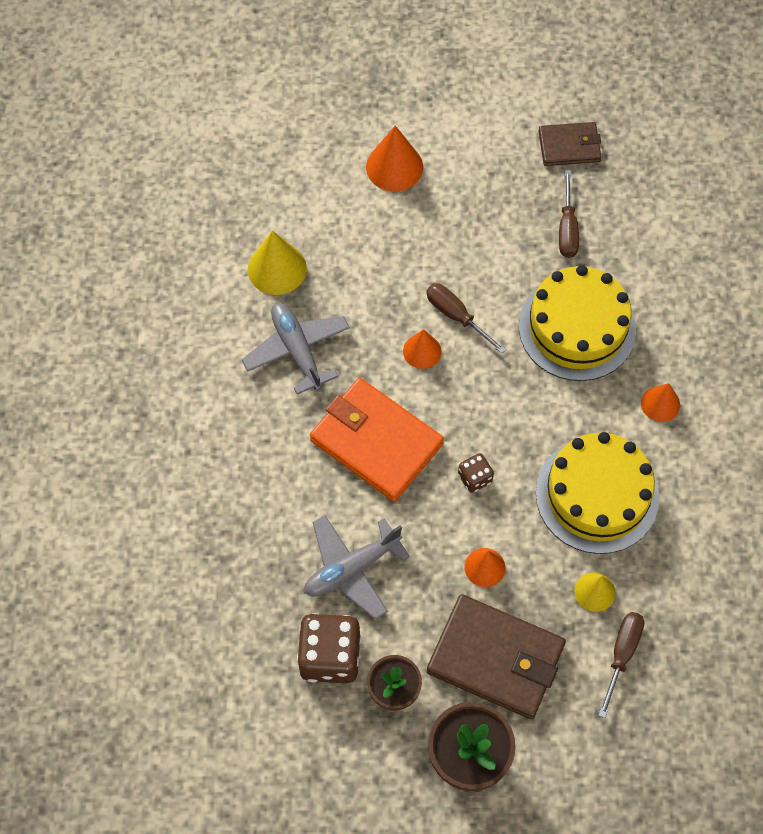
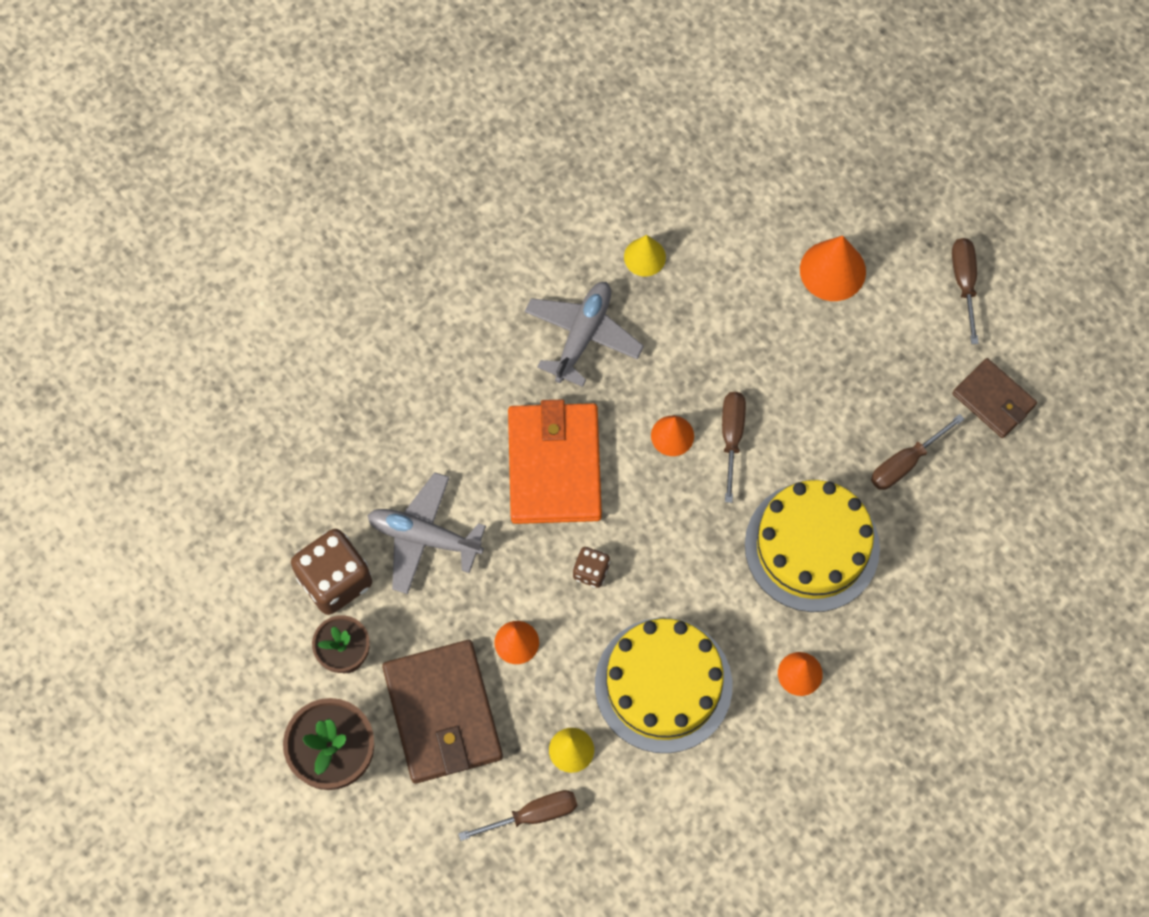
camera: 50 degrees right, 5 degrees up
(277, 268) = (644, 257): yellow cone -> yellow cone, size x0.64
(474, 101) = (964, 282): none -> brown screwdriver

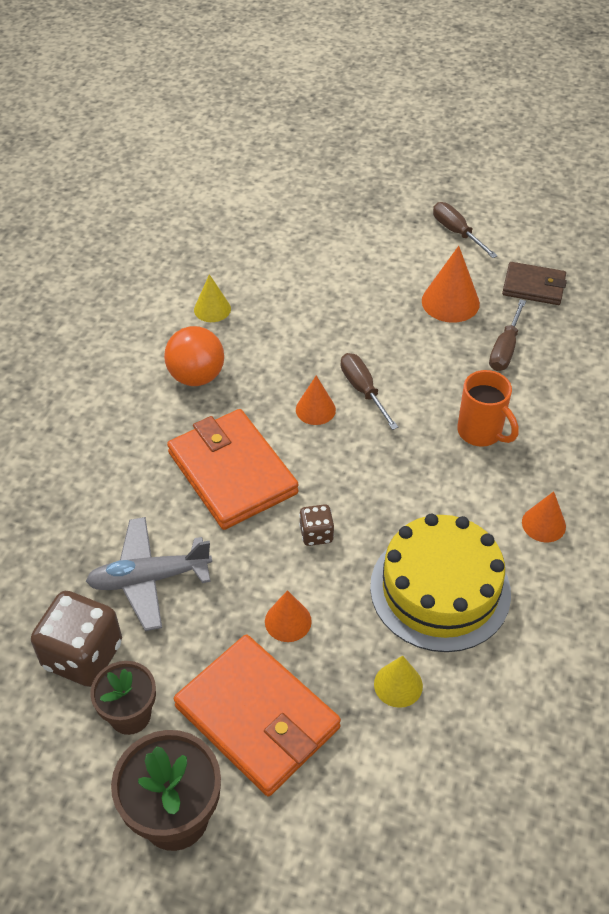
camera: 30 degrees left, 20 degrees down
(442, 713) = (257, 717): brown wallet -> orange wallet
(533, 815) = (402, 762): brown screwdriver -> none
(582, 335) = (196, 376): grey plane -> orange ball
(812, 546) = (481, 432): yellow cake -> orange mug
(832, 270) = (359, 262): orange cone -> orange cone (450, 302)

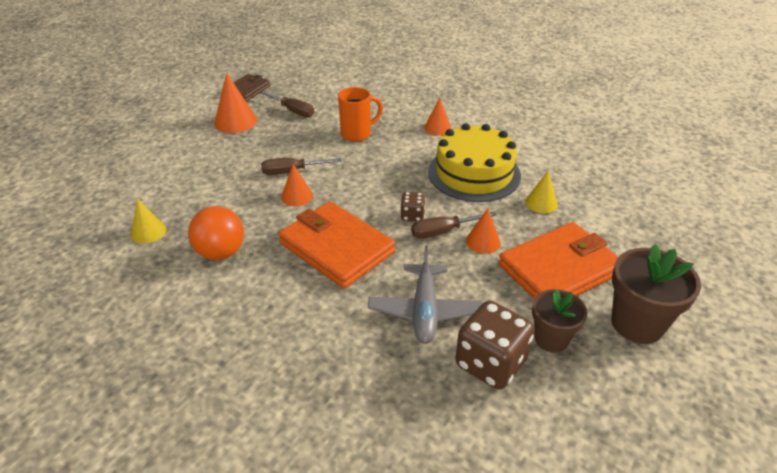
camera: 75 degrees left, 10 degrees down
(232, 473) = (337, 248): orange wallet -> orange wallet turned 60 degrees clockwise
(456, 232) = (171, 106): brown screwdriver -> brown screwdriver (443, 232)

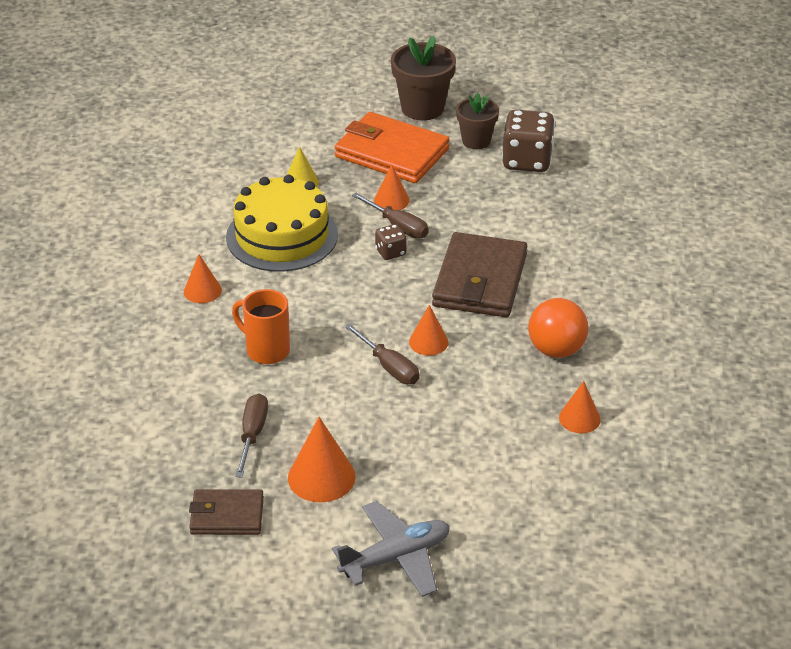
camera: 120 degrees left, 0 degrees up
(148, 232) = (579, 418): yellow cone -> orange cone
(337, 248) = (480, 280): orange wallet -> brown wallet
(424, 311) = (507, 205): grey plane -> grey plane (396, 557)

